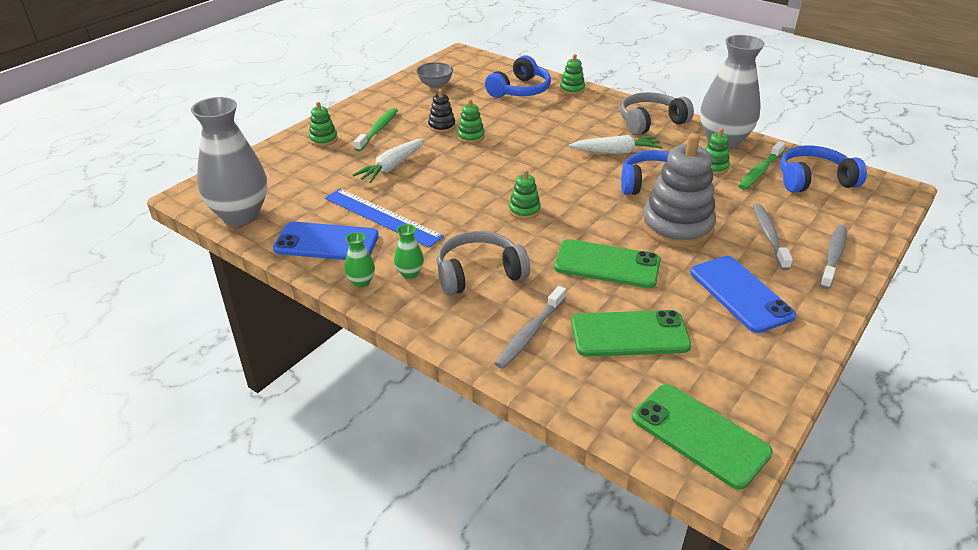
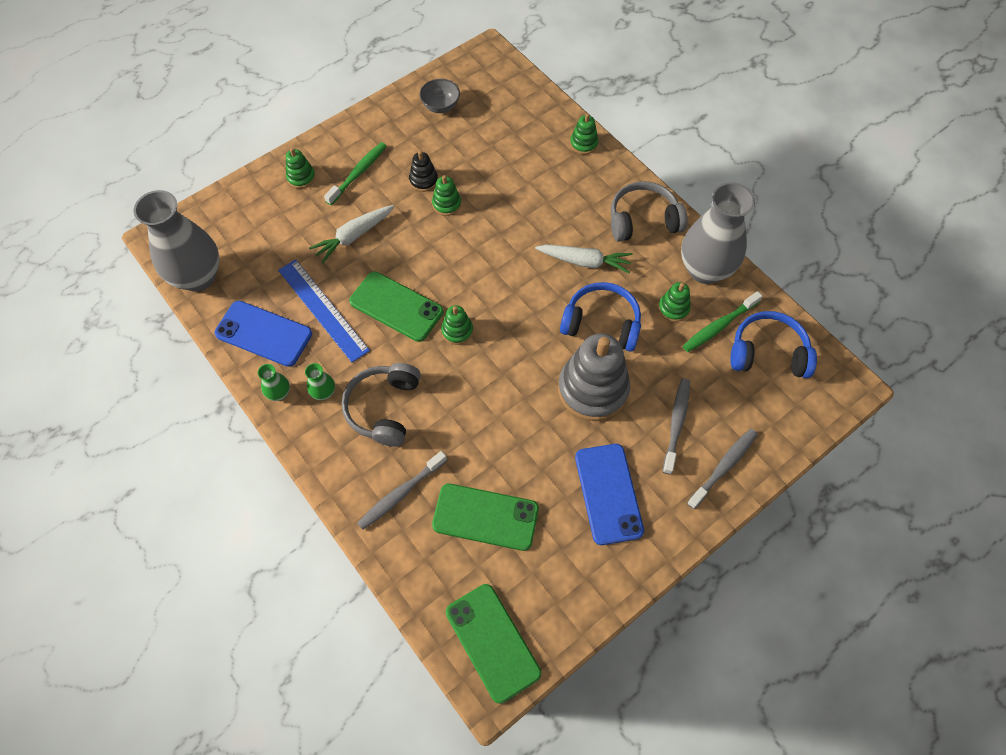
camera: 15 degrees right, 25 degrees up
(479, 273) = (384, 408): grey headphones -> grey headphones turned 75 degrees counterclockwise
(520, 90) = (527, 134): blue headphones -> none
(607, 264) = (504, 425): green phone -> green phone (396, 306)

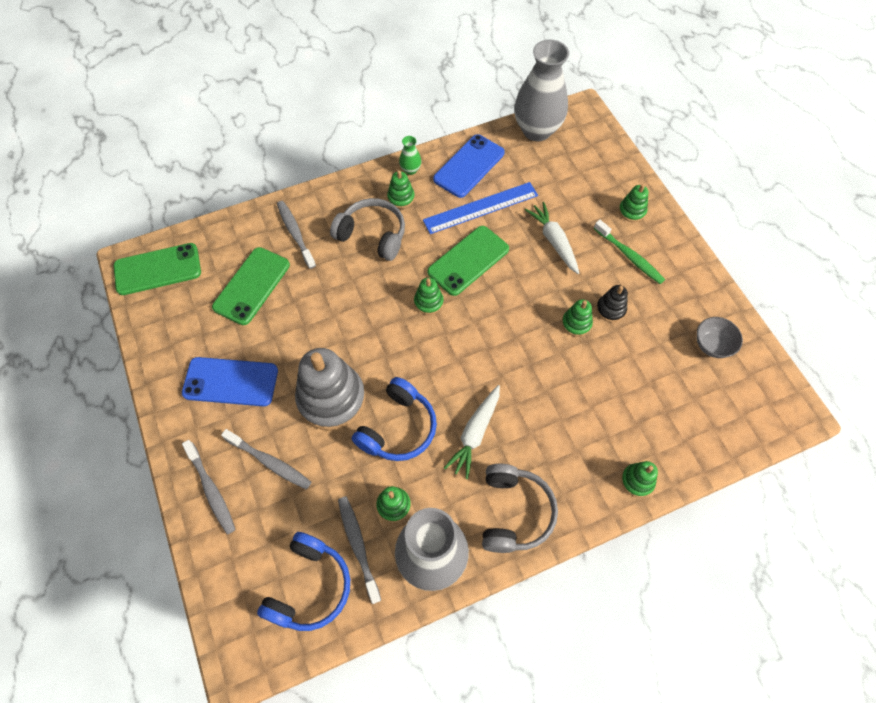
camera: 105 degrees right, 0 degrees up
(324, 393) = (401, 198): green vase -> green stacking toy
(719, 326) = (358, 546): green toothbrush -> grey toothbrush

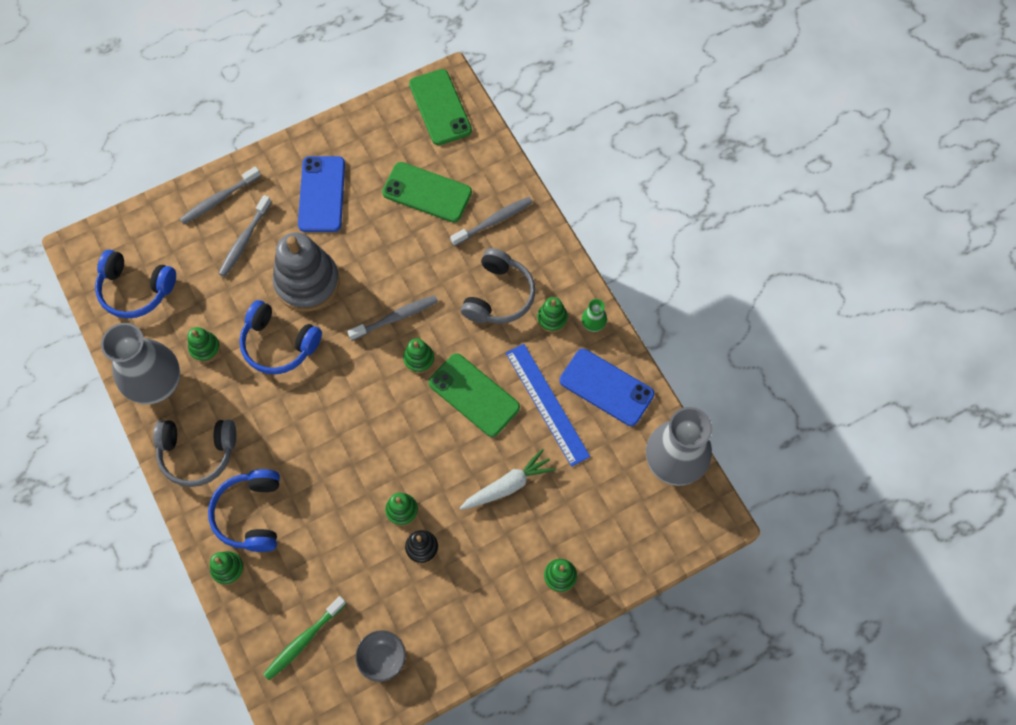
camera: 85 degrees right, 5 degrees up
(358, 546) = (169, 323): grey toothbrush -> grey toothbrush (395, 317)
(475, 433) = (274, 414): white carrot -> none
(580, 458) = (251, 514): none -> blue headphones
(629, 256) = (494, 571): green toothbrush -> green toothbrush (303, 640)

